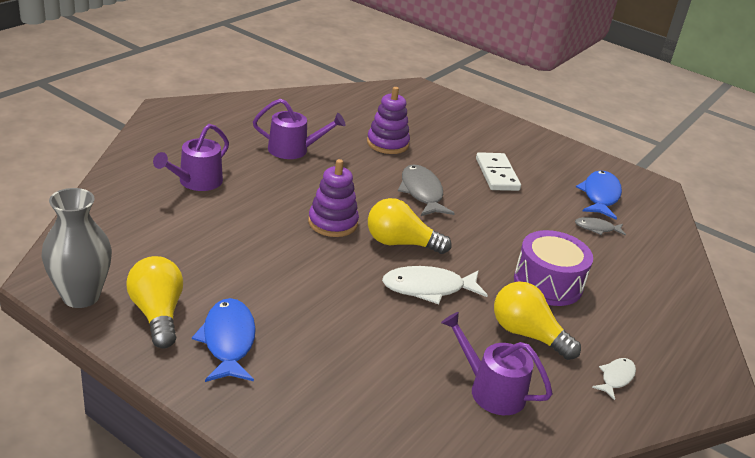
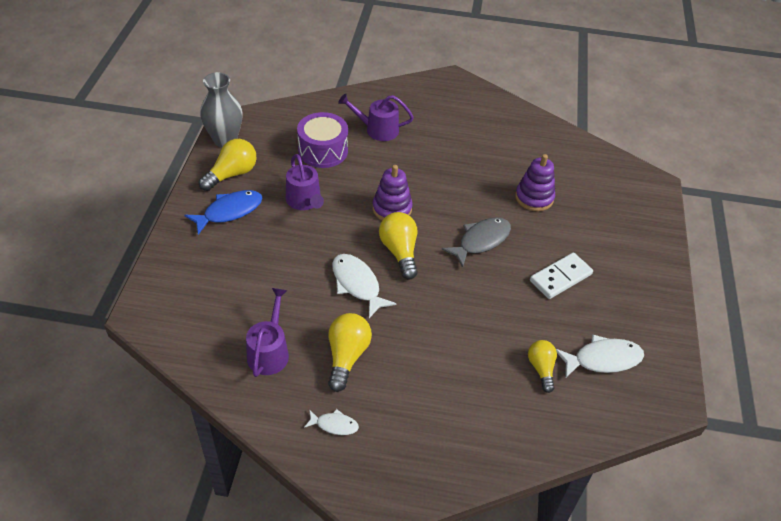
camera: 65 degrees right, 15 degrees up
(293, 150) = (466, 154): purple watering can -> purple watering can (304, 201)
(548, 283) = (424, 353): purple drum -> purple drum (323, 151)
(596, 228) = (541, 368): grey fish -> yellow light bulb
(600, 196) = (603, 359): blue fish -> white fish

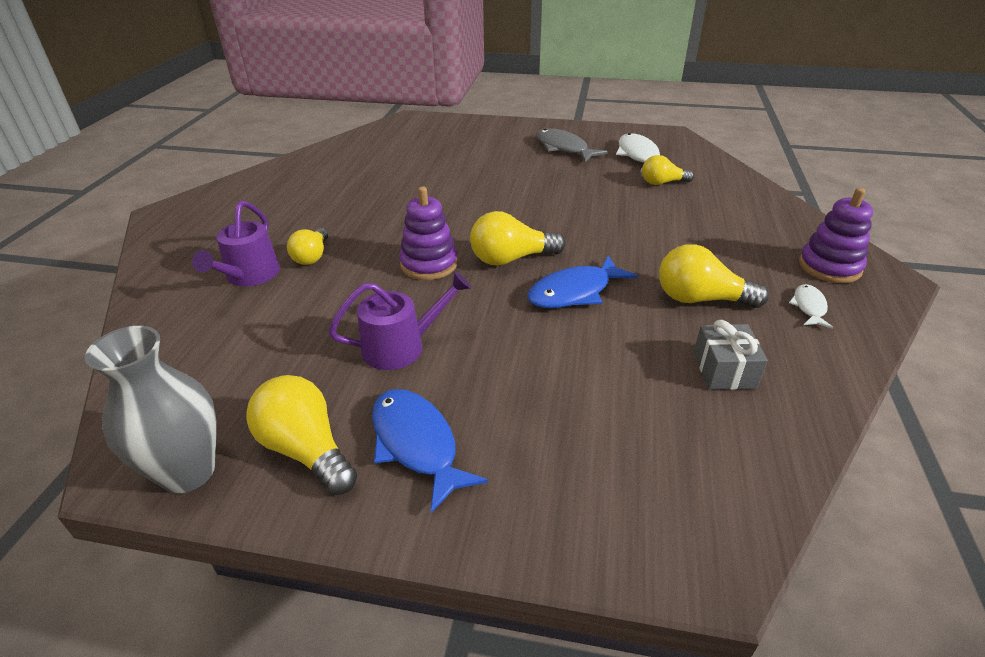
camera: 85 degrees left, 10 degrees down
(269, 352) = (724, 370): purple watering can -> grey gift
(323, 151) = (279, 330): purple drum -> none
(357, 284) = (574, 292): white fish -> blue fish
(400, 153) = (312, 256): none -> yellow light bulb
(481, 241) = (490, 205): grey fish -> grey fish (563, 148)
(534, 198) = (421, 173): purple stacking toy -> purple stacking toy (829, 267)
(560, 277) = (541, 167): white domino -> none

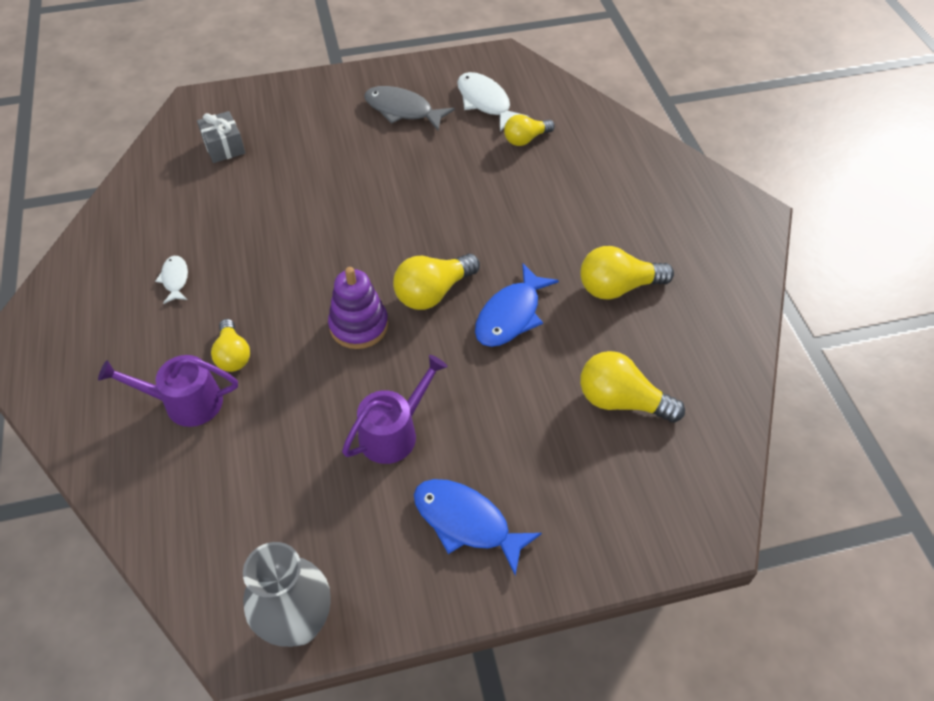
camera: 25 degrees left, 15 degrees up
(249, 276) = (186, 402): purple watering can -> purple watering can turned 105 degrees clockwise
(306, 450) = (382, 563): yellow light bulb -> yellow light bulb (621, 401)
(724, 370) = (663, 359): grey gift -> grey gift (224, 147)
(809, 307) = (703, 267): white fish -> white fish (175, 279)
(829, 267) = (706, 213): purple stacking toy -> none

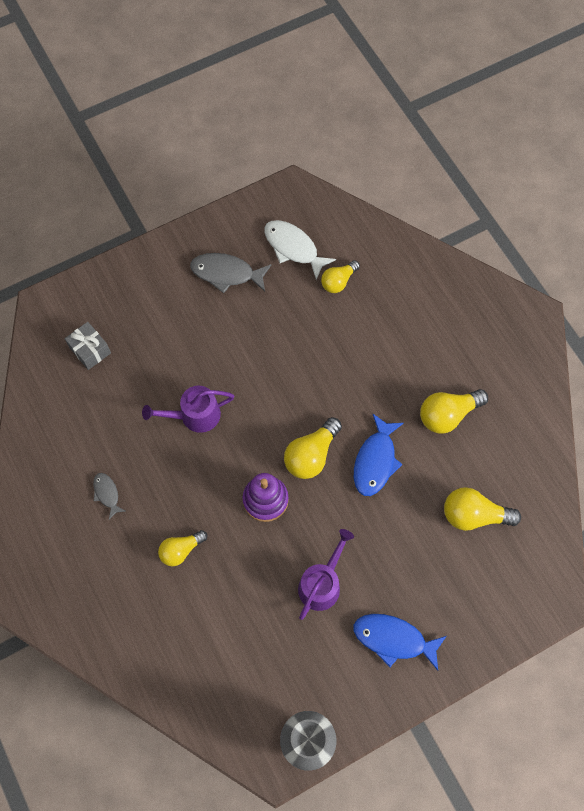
camera: 15 degrees left, 15 degrees up
(175, 279) = (107, 493): white fish -> grey fish
(186, 402) = (162, 599): purple watering can -> purple watering can (195, 415)
(233, 355) = (181, 550): yellow light bulb -> yellow light bulb turned 90 degrees clockwise

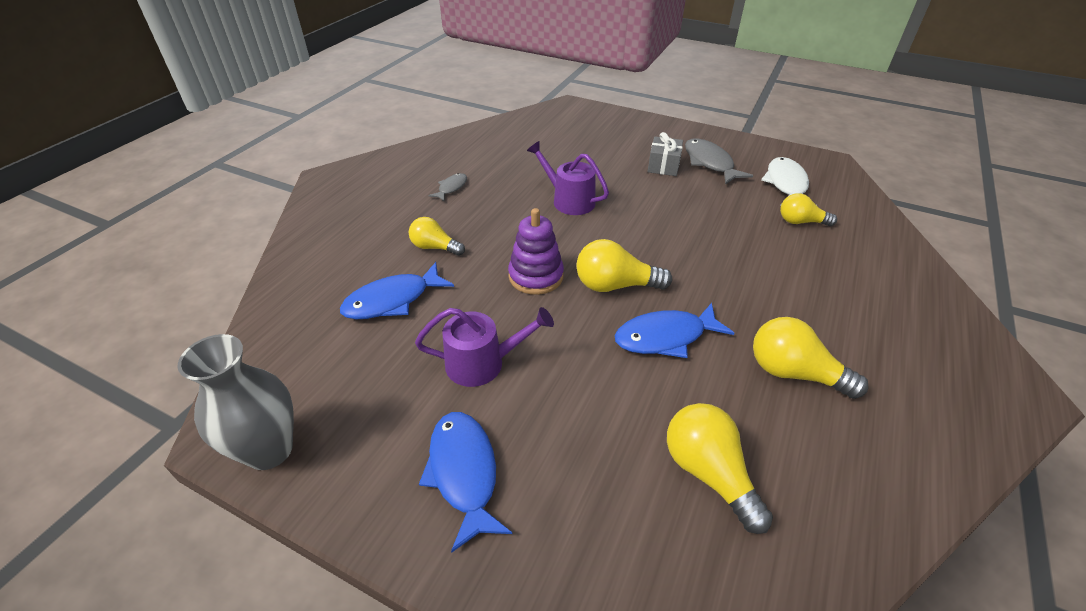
camera: 55 degrees right, 25 degrees down
(90, 350) = (561, 134): grey gift -> grey gift (663, 166)
(222, 610) = (392, 300): none -> blue fish

